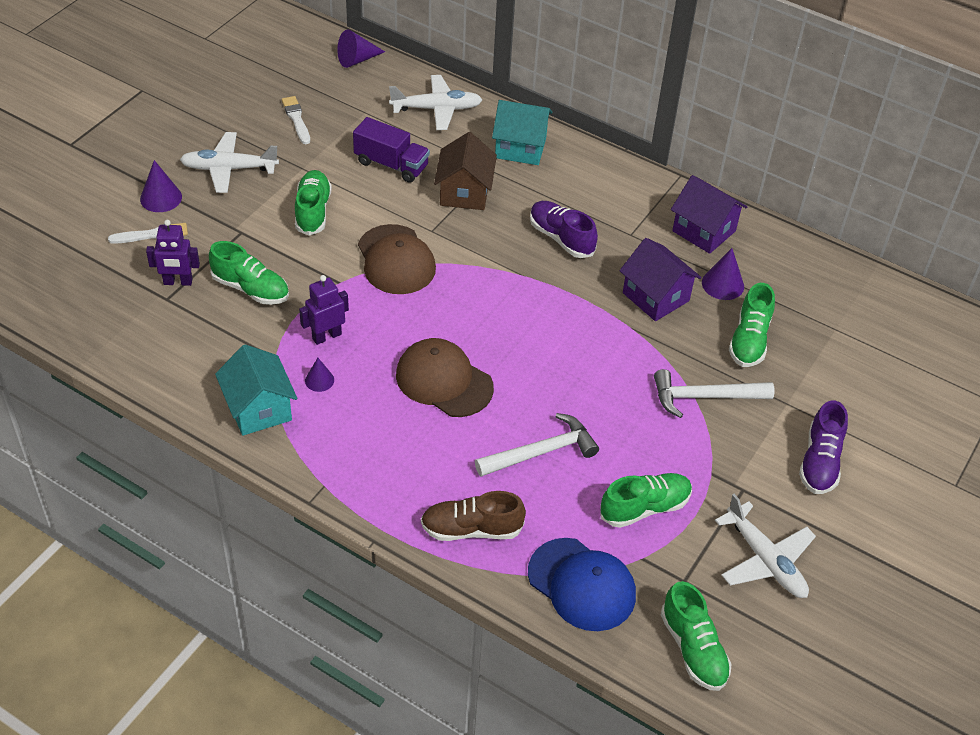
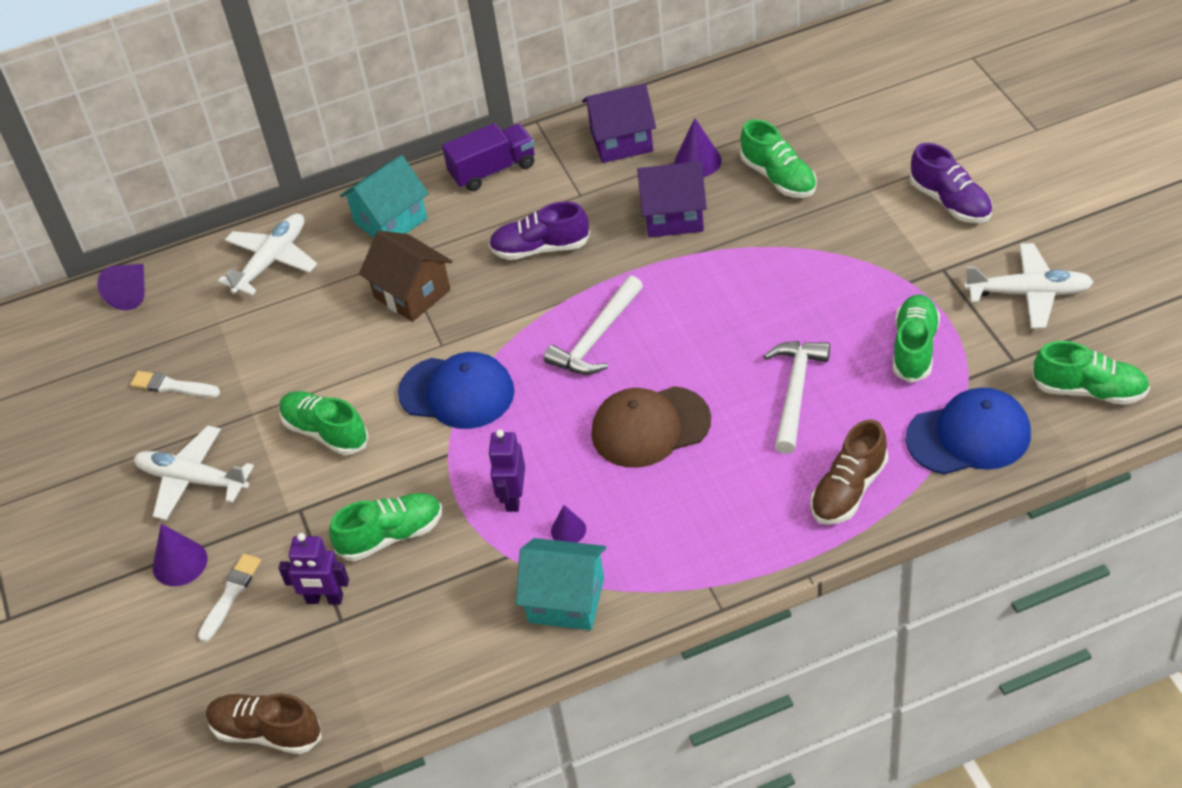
camera: 45 degrees left, 0 degrees up
(58, 308) = (266, 732): none -> brown shoe
(178, 282) = (324, 599): purple robot -> purple robot turned 60 degrees clockwise
(229, 169) = (193, 480): white plane -> white plane turned 75 degrees clockwise
(391, 164) = (318, 335): purple truck -> purple truck (493, 170)
(396, 260) = (457, 392): brown cap -> blue cap
(704, 397) = (819, 242): white hammer -> white hammer (596, 338)

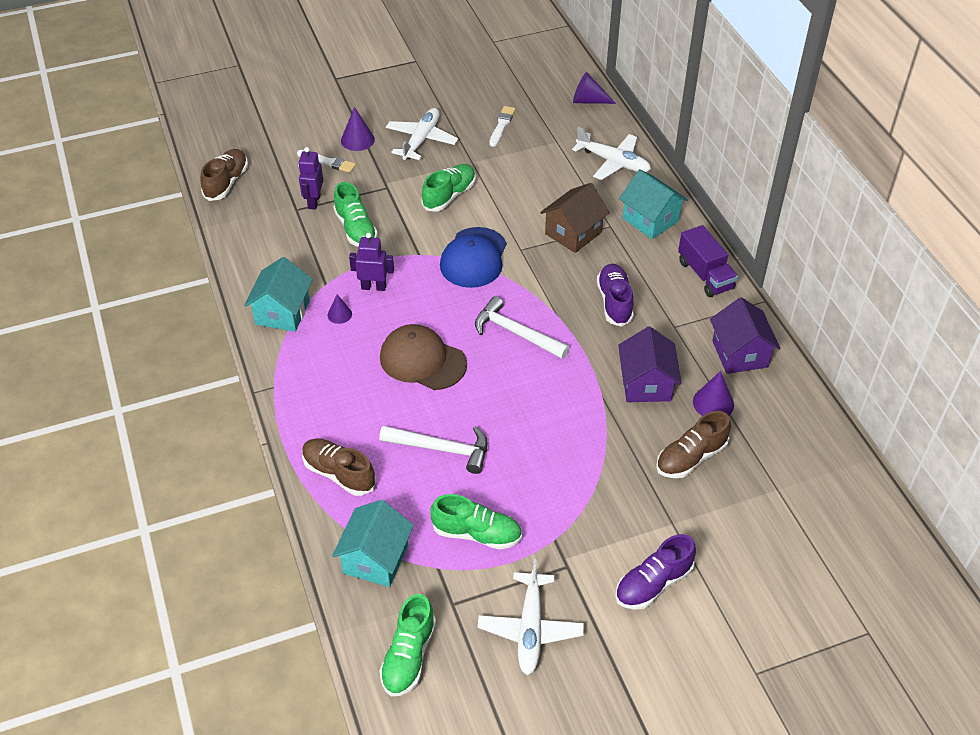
camera: 85 degrees right, 0 degrees up
(650, 427) = (422, 360): brown cap -> brown cap turned 45 degrees counterclockwise
(778, 177) = (691, 457): green shoe -> brown shoe
(968, 436) = (375, 559): blue cap -> turquoise house

